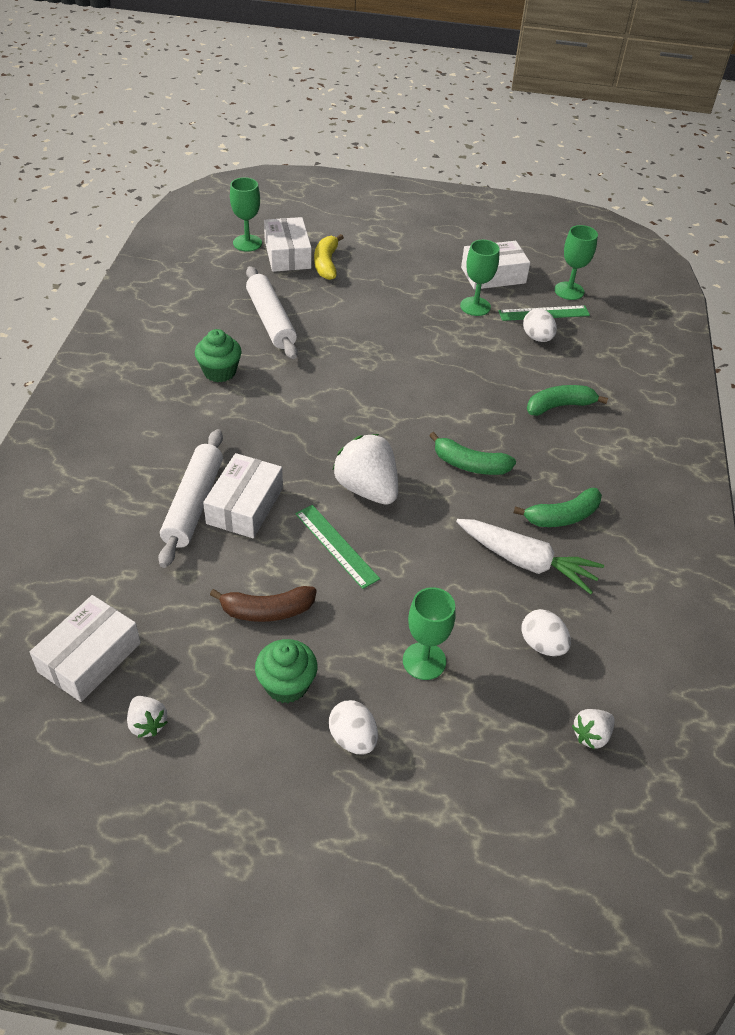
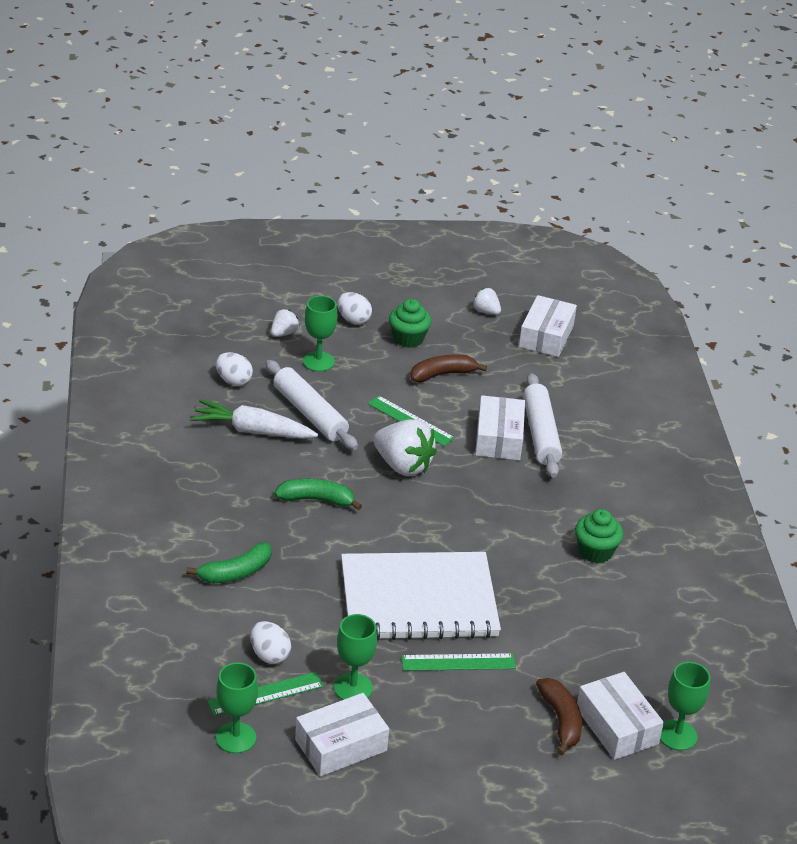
camera: 165 degrees right, 10 degrees down
(270, 320) = (581, 622): white rolling pin -> white rolling pin (310, 413)
(326, 263) = (561, 721): yellow banana -> brown banana
(386, 309) = (458, 662): none -> green ruler
(400, 358) = (418, 600): none -> white notebook
(562, 516) = (225, 468): green banana -> none
(591, 735) = (195, 339): white strawberry -> white strawberry (283, 333)

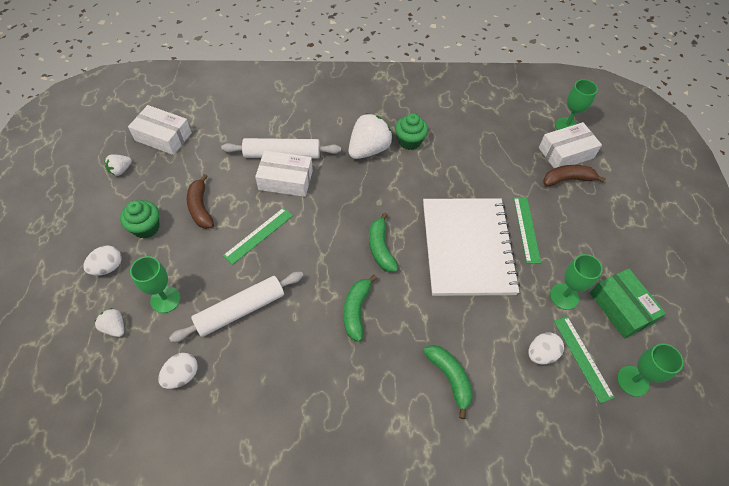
camera: 85 degrees left, 20 degrees up
(252, 431) = (260, 359): white carrot -> none
(341, 745) = (621, 308): white box -> green box
(403, 465) = (315, 245): white strawberry -> white strawberry (368, 149)
(406, 520) = (380, 248): none -> green banana

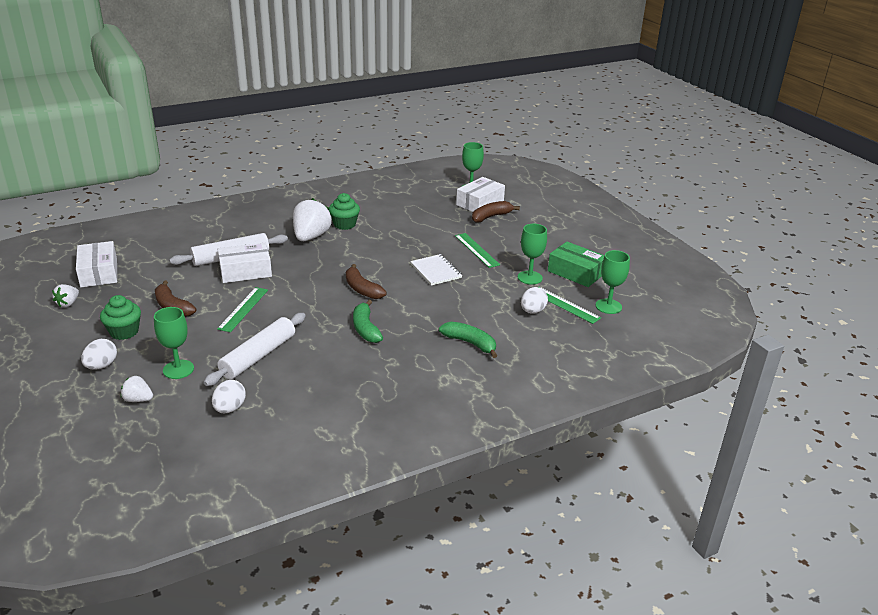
camera: 25 degrees left, 25 degrees down
(163, 136) = (99, 273): white box -> white box turned 75 degrees clockwise
(380, 248) = (362, 289): green banana -> brown banana
(467, 247) = (436, 271): white notebook -> white notebook, size x0.46

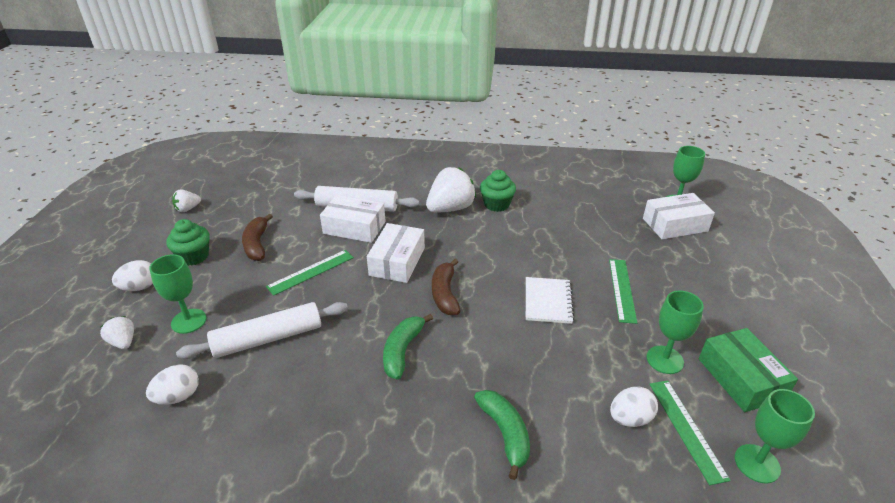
camera: 35 degrees right, 5 degrees up
(99, 273) = (240, 186): white box -> white box (397, 261)
(491, 217) = (676, 248): brown banana -> none

